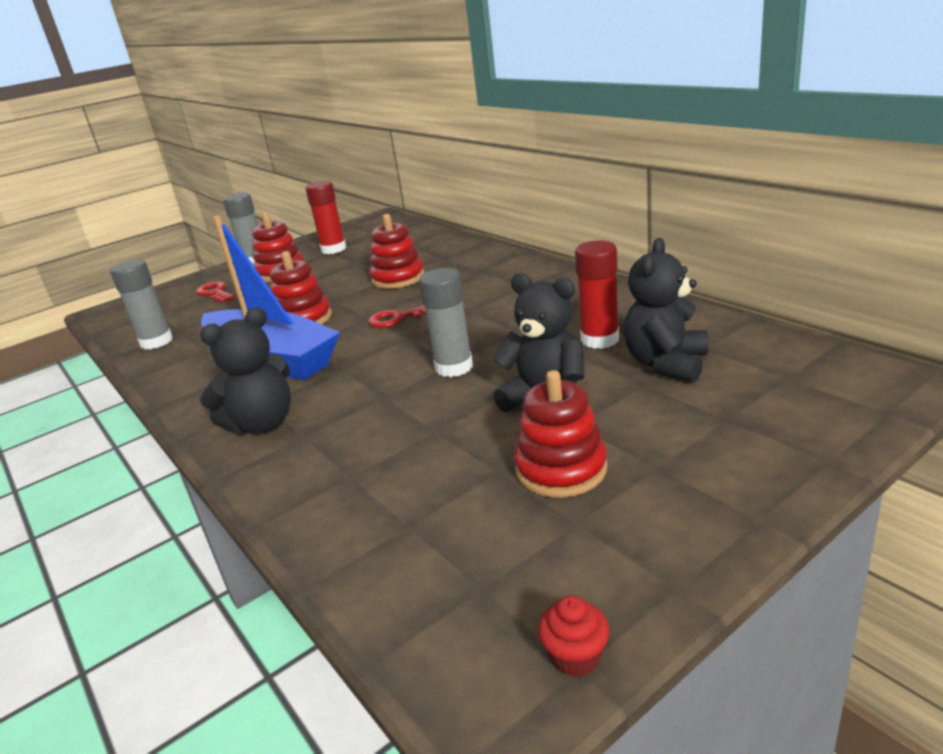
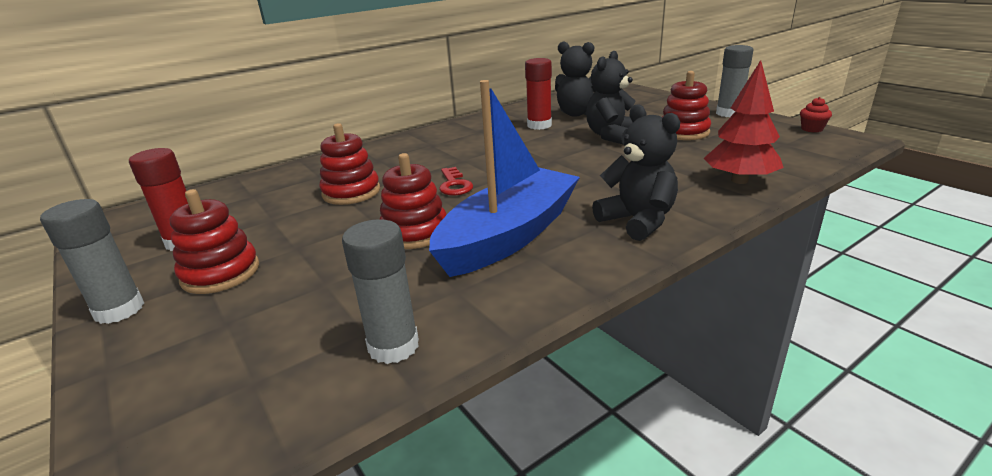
camera: 90 degrees left, 0 degrees up
(215, 293) = (231, 326): red key -> none
(335, 507) = (739, 180): none -> red tree
(454, 367) = (560, 160): grey glue stick -> grey glue stick (729, 113)

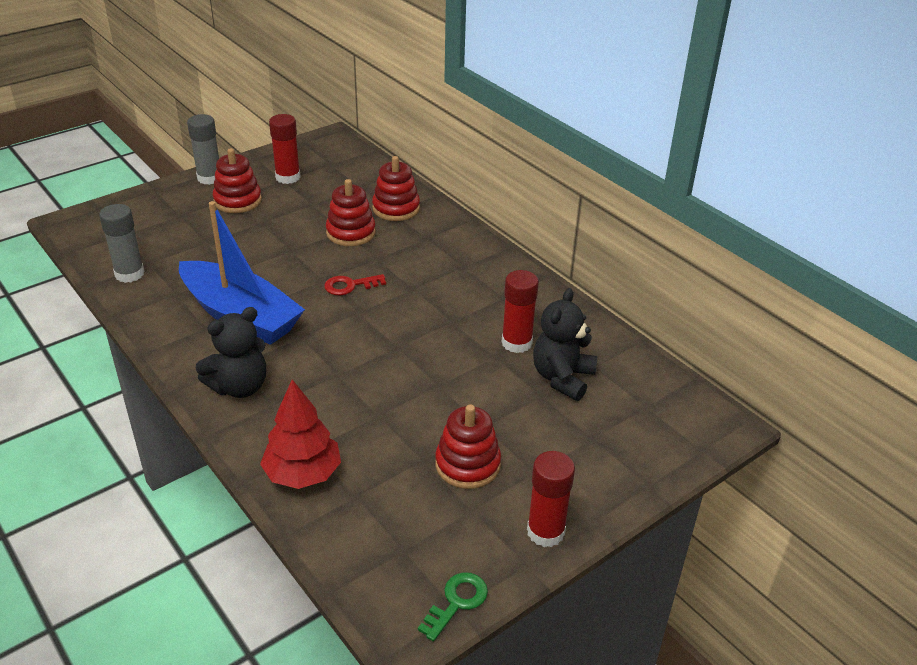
camera: 85 degrees right, 10 degrees up
(415, 232) = (264, 271): red stacking toy -> red stacking toy (396, 208)
(611, 136) = (465, 398): black teddy bear -> none
(729, 113) = (545, 532): grey glue stick -> red glue stick
(812, 129) = (457, 602): red cupcake -> green key

